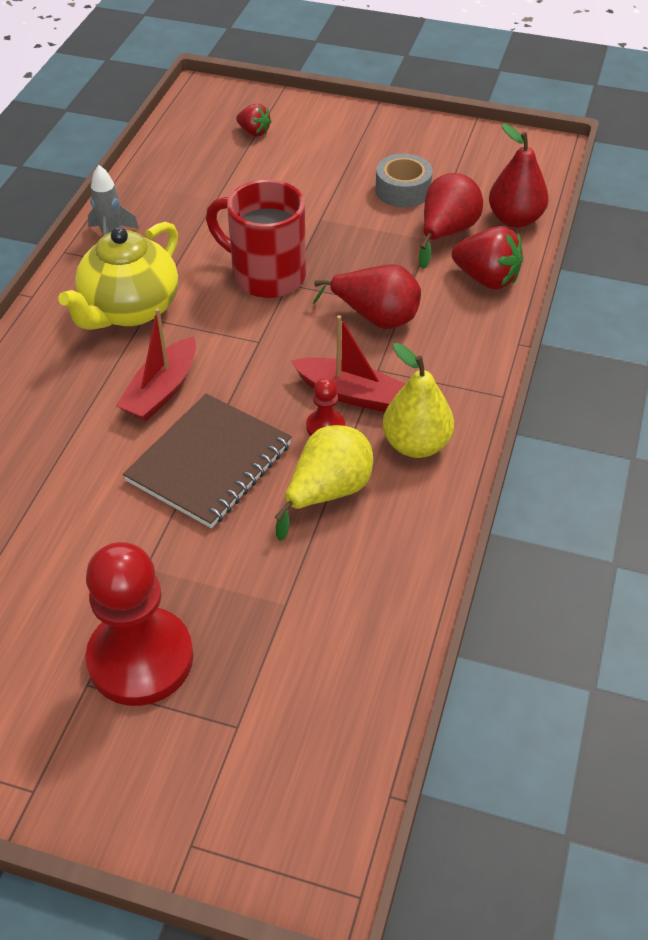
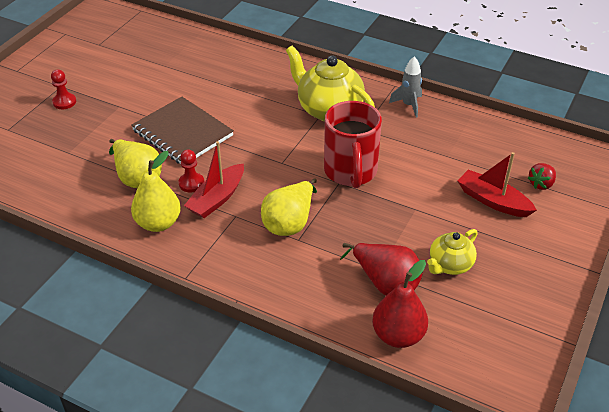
camera: 100 degrees right, 5 degrees down
(140, 659) = (64, 102): red pawn -> red pawn, size x0.44
(161, 391) = (249, 118): red boat -> red boat (493, 201)
(265, 275) = (350, 172): red mug -> red mug turned 135 degrees clockwise
(375, 317) = (290, 223): red pear -> yellow pear
(403, 190) = (450, 265): grey tape -> yellow teapot
(486, 279) = (319, 297): red strawberry -> none

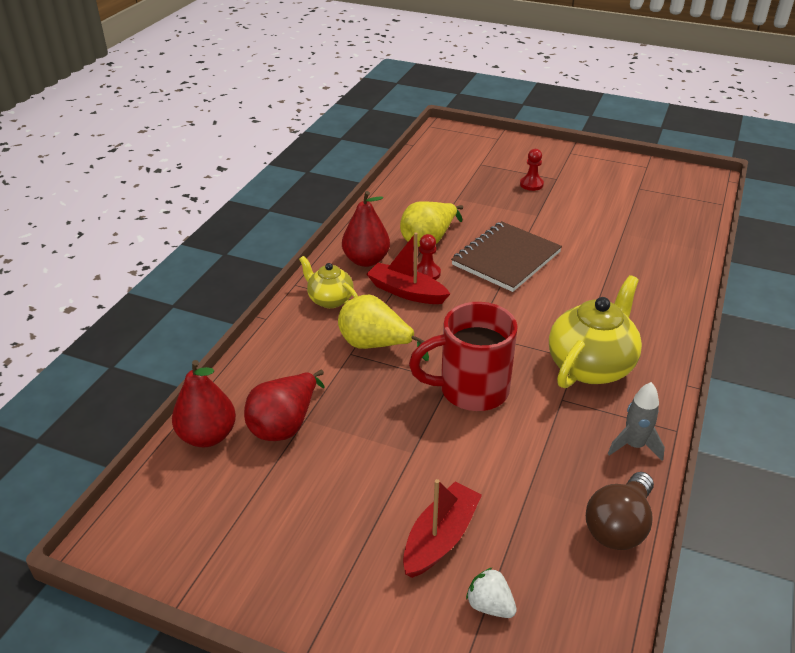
camera: 85 degrees right, 5 degrees down
(158, 223) = (366, 260): yellow pear -> red pear
(450, 265) = (313, 484): yellow teapot -> yellow teapot (330, 300)
(475, 123) = (619, 526): none -> brown light bulb
(541, 184) = (490, 605): red strawberry -> white strawberry

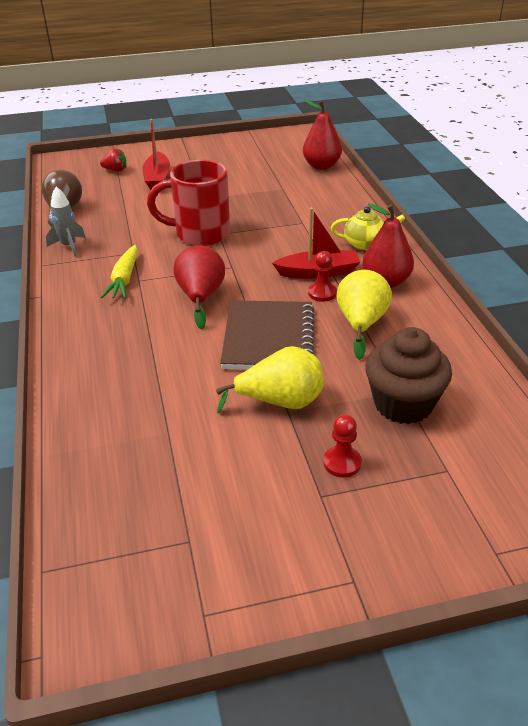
camera: 145 degrees right, 0 degrees up
(285, 424) = (289, 182): red pear -> red pear (201, 297)
(375, 345) = (292, 232): yellow pear -> yellow pear (280, 402)
(465, 192) = (403, 404): none -> brown cupcake
(470, 390) = (200, 234): red mug -> red mug turned 135 degrees counterclockwise
(490, 605) = (115, 170): white strawberry -> red strawberry
(591, 366) = (124, 279): yellow teapot -> yellow carrot

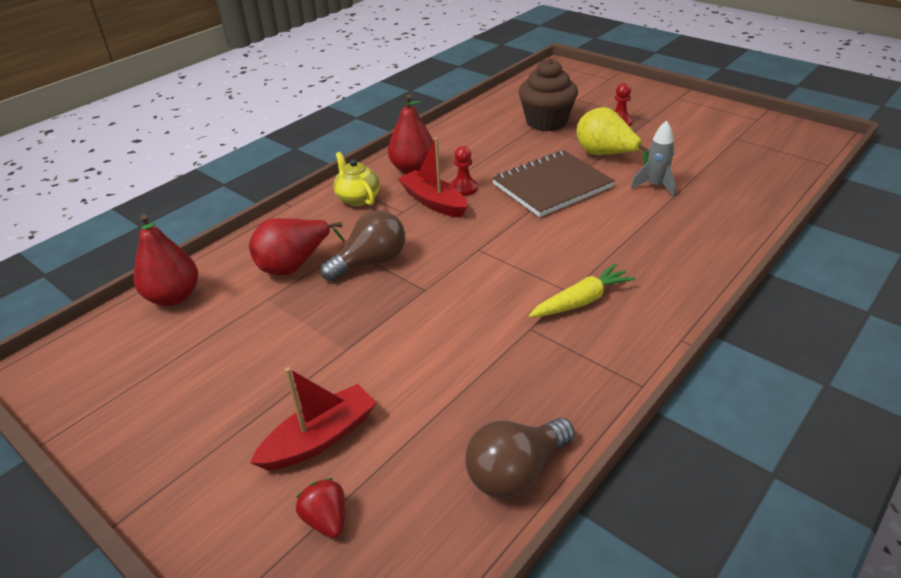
camera: 125 degrees left, 0 degrees up
(69, 246) = (582, 391): grey rocket -> grey rocket (655, 186)
(200, 234) = (440, 302): red mug -> none
(201, 297) = (546, 240): red pear -> red pear (294, 265)
(273, 225) = (371, 262): none -> brown light bulb
(361, 324) = (484, 159): yellow pear -> none

